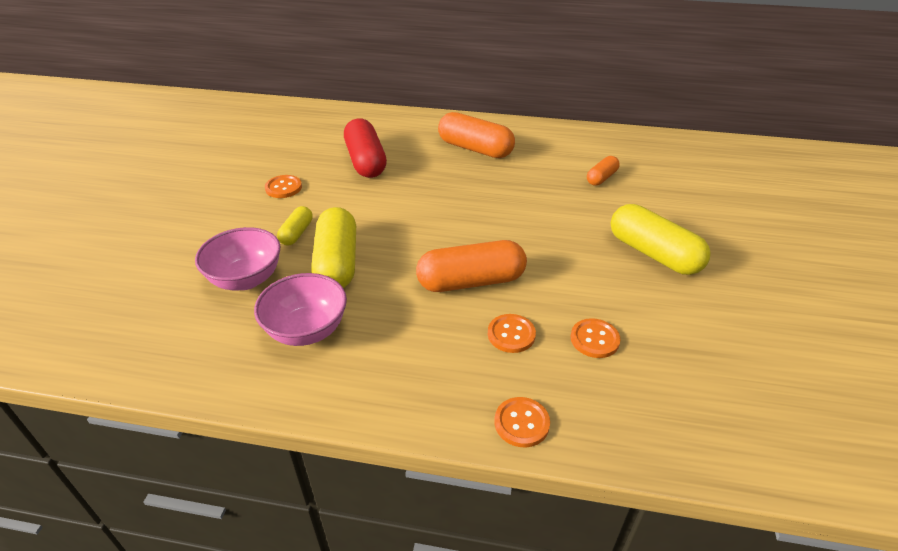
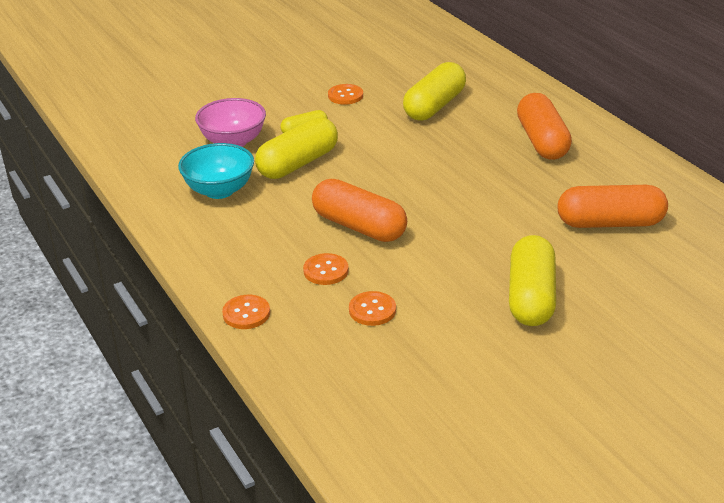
camera: 50 degrees right, 5 degrees down
(307, 330) = (219, 190): pink bowl -> turquoise bowl
(365, 161) = (434, 106): red capsule -> yellow capsule
(601, 178) = (610, 223): orange capsule -> orange capsule, size x1.90

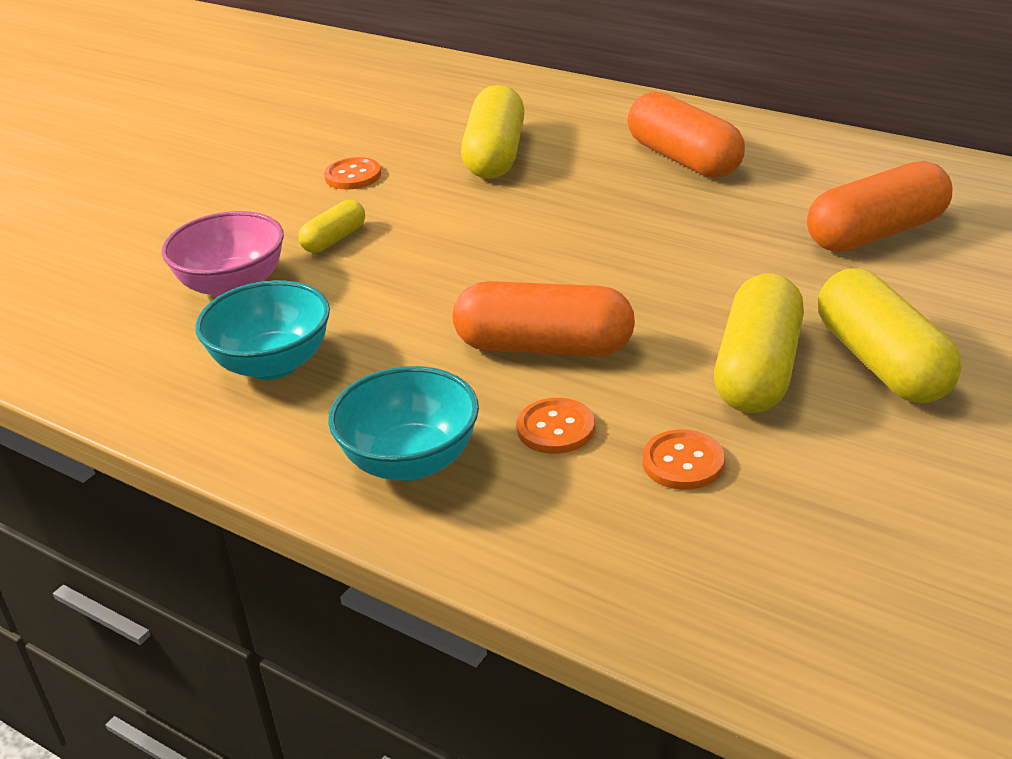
camera: 25 degrees left, 0 degrees up
(243, 262) = (410, 461): none -> turquoise bowl
(246, 313) = (491, 542): orange button -> none
(298, 163) = (366, 287): yellow capsule -> yellow capsule (758, 370)

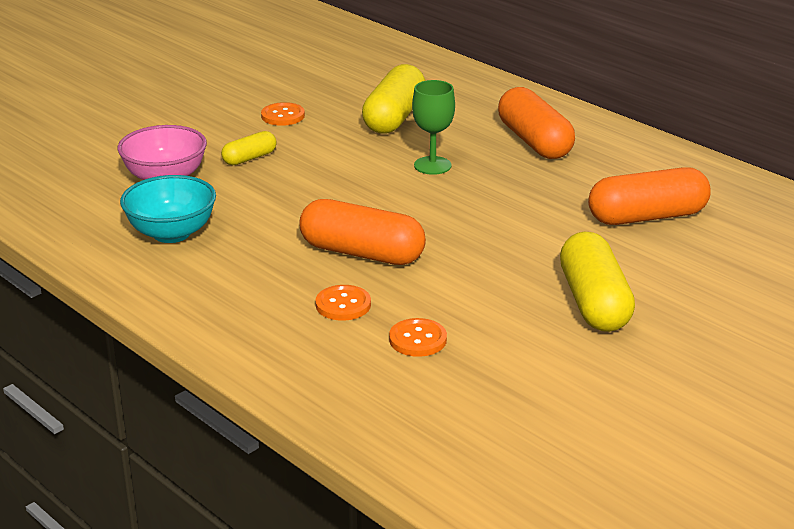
camera: 10 degrees right, 5 degrees down
(410, 461) = (236, 308): turquoise bowl -> none
(574, 210) = (432, 165): none -> green goblet
(758, 370) = (503, 292): yellow capsule -> none

